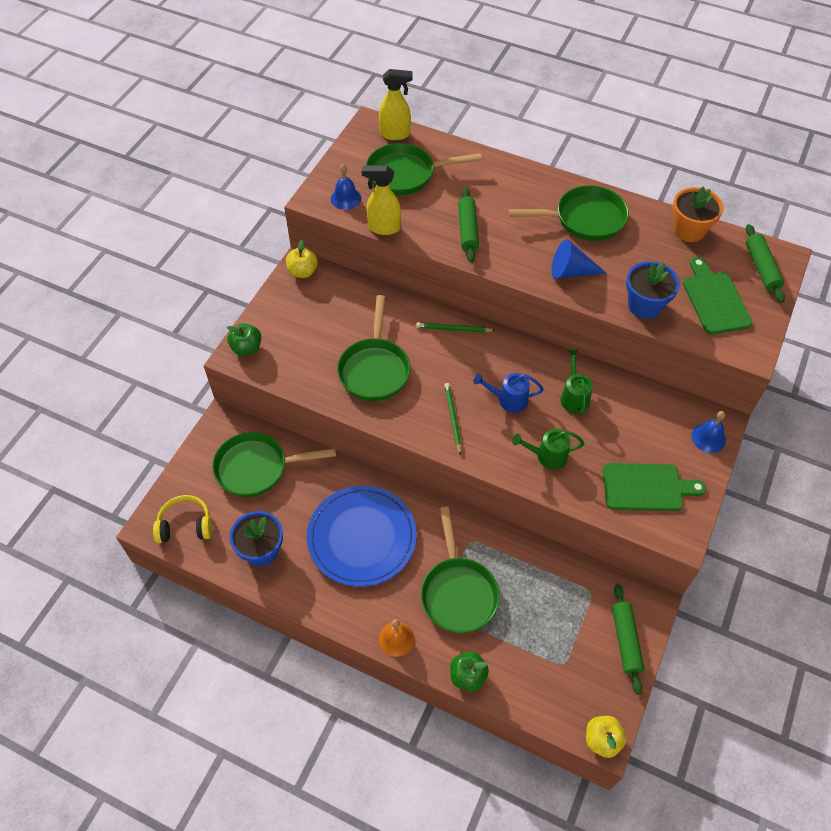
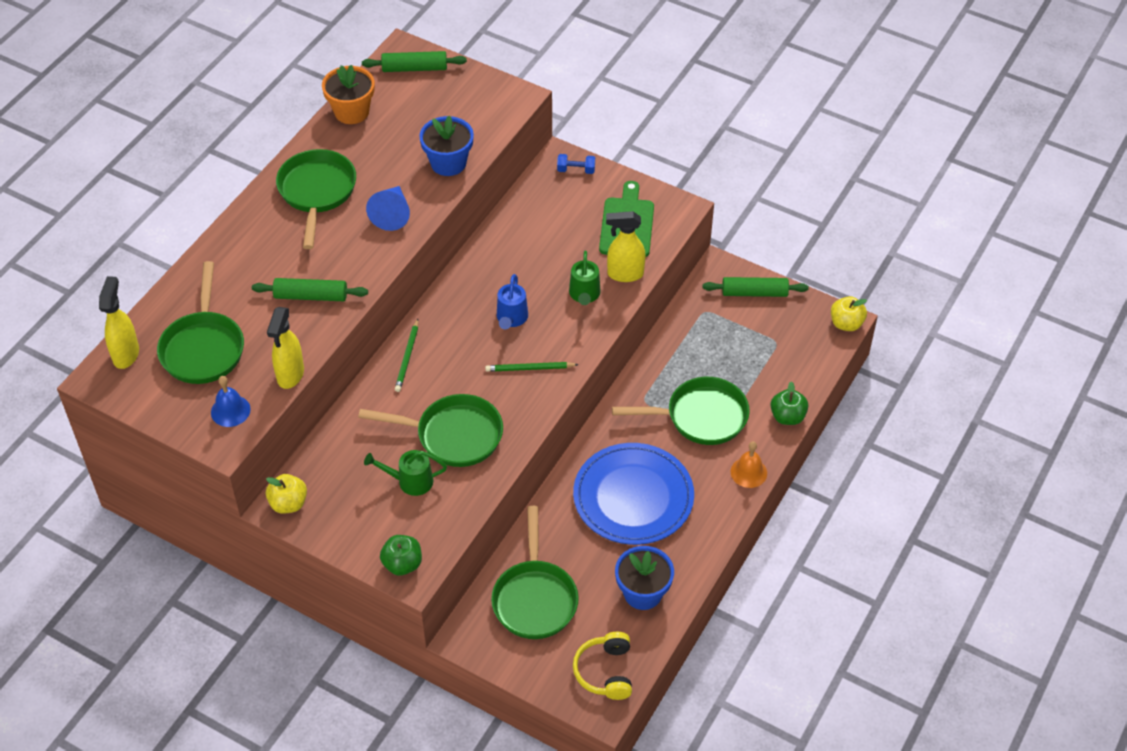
camera: 85 degrees left, 5 degrees down
(574, 396) = (514, 264): green watering can -> green watering can (409, 481)
(580, 489) = (624, 274): none -> yellow spray bottle
(708, 438) = (576, 170): blue bell -> blue dumbbell
(714, 300) = (450, 110): green cutting board -> none

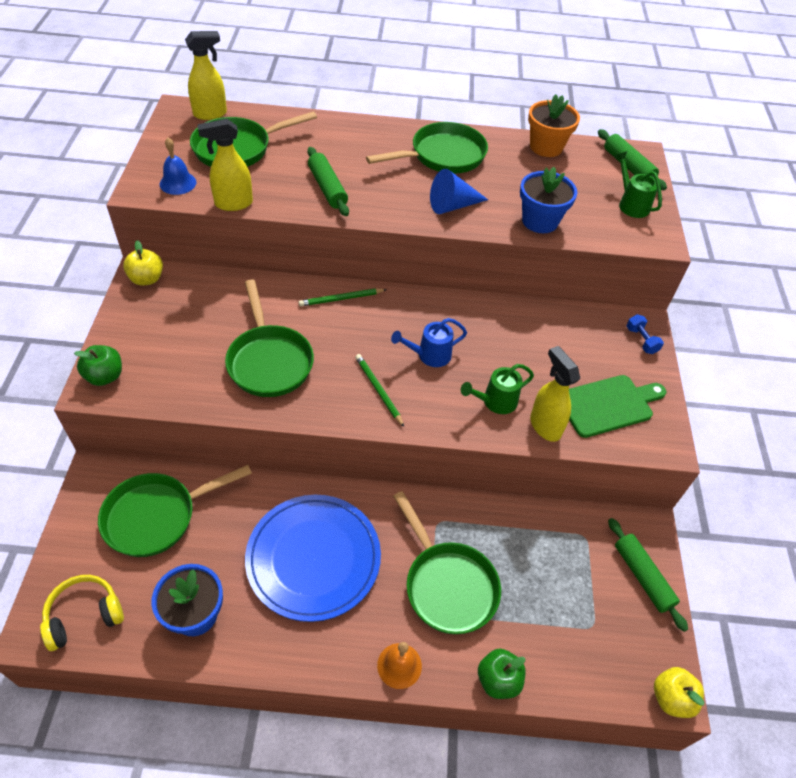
camera: 60 degrees right, 0 degrees up
(409, 481) = (202, 348): green watering can -> green watering can (631, 204)

